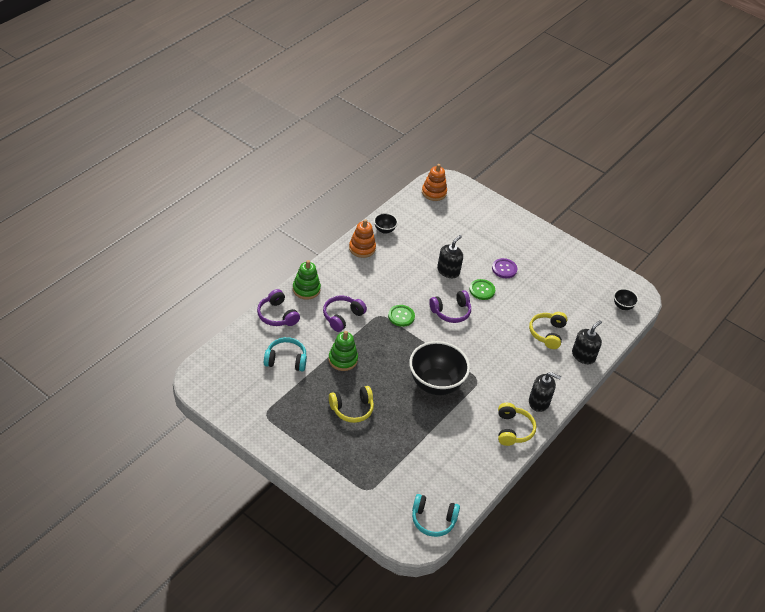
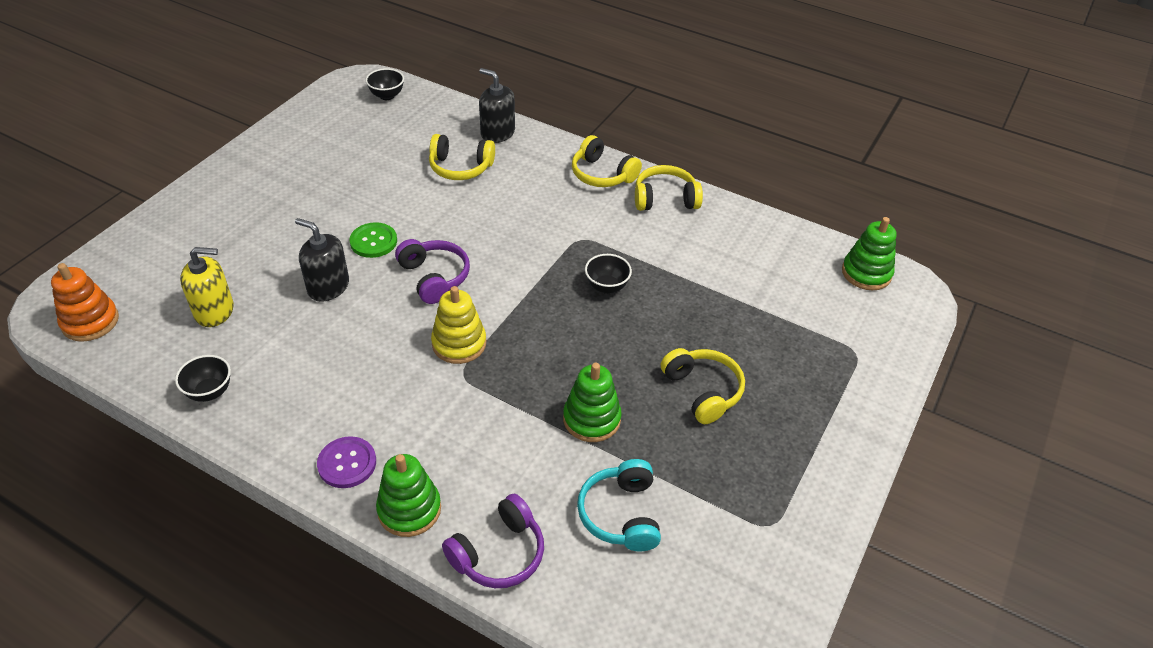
camera: 95 degrees left, 0 degrees up
(342, 316) = (478, 434): purple headphones -> none
(362, 248) = (270, 424): orange stacking toy -> none
(401, 316) = (459, 343): green button -> yellow stacking toy
(433, 520) = (866, 273): turquoise headphones -> green stacking toy
(435, 384) = (606, 287): black bowl -> black bowl, size x0.45
(436, 231) = (214, 311): none -> yellow soap dispenser
(504, 269) = (316, 216): purple button -> purple button (347, 463)
(539, 402) = (602, 174): black soap dispenser -> yellow headphones

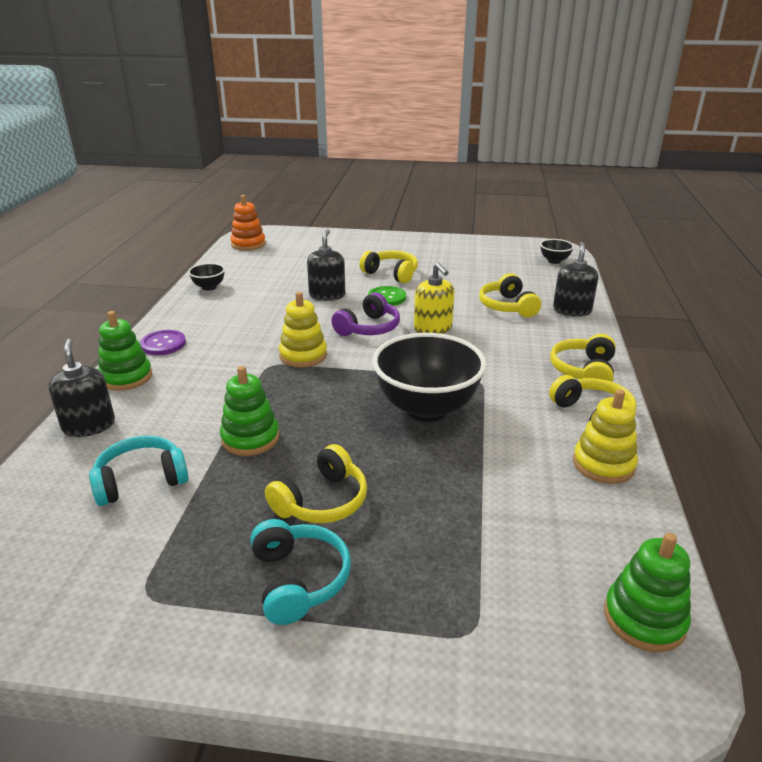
camera: 70 degrees right, 15 degrees down
(214, 311) = (279, 270): yellow soap dispenser -> yellow soap dispenser (433, 328)
(315, 218) = (391, 274): none -> yellow headphones
(499, 553) = (89, 425): purple headphones -> black soap dispenser
(606, 287) = (426, 409): black bowl -> black bowl, size x2.23
(725, 222) = (603, 464): none -> yellow stacking toy
(785, 427) = (299, 580): none -> turquoise headphones

